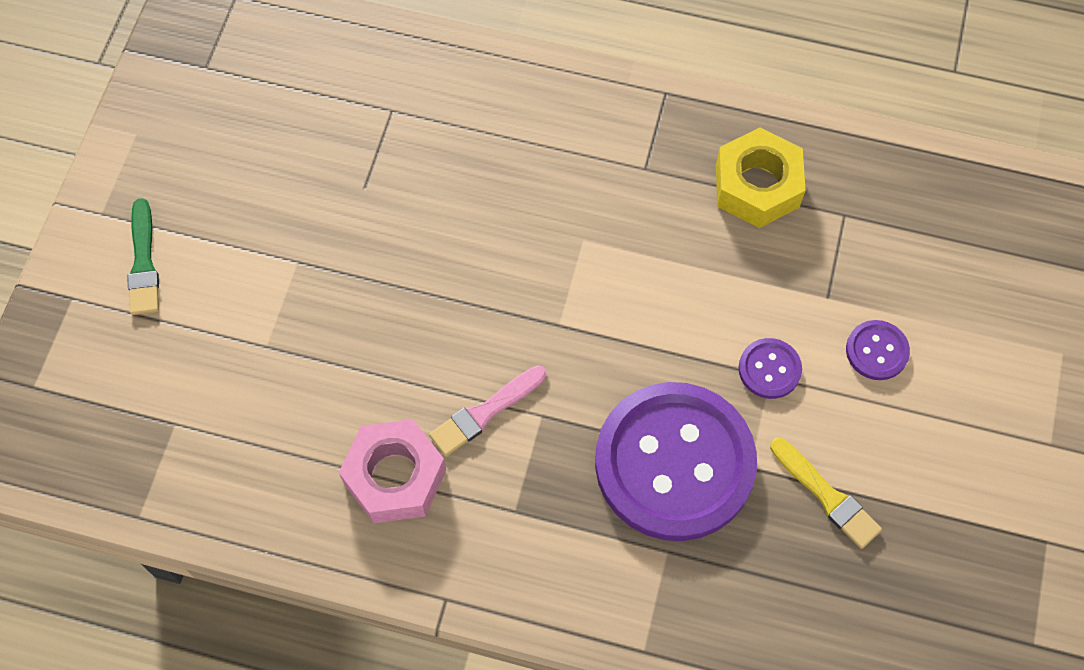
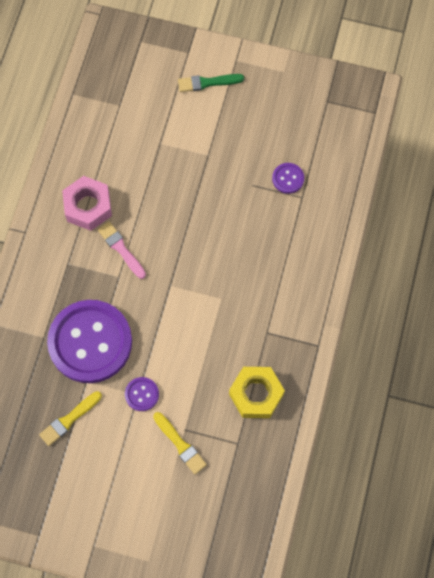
camera: 90 degrees right, 5 degrees up
(855, 304) = (180, 444): none -> yellow brush
(876, 351) = (151, 454): purple button -> purple button (288, 178)

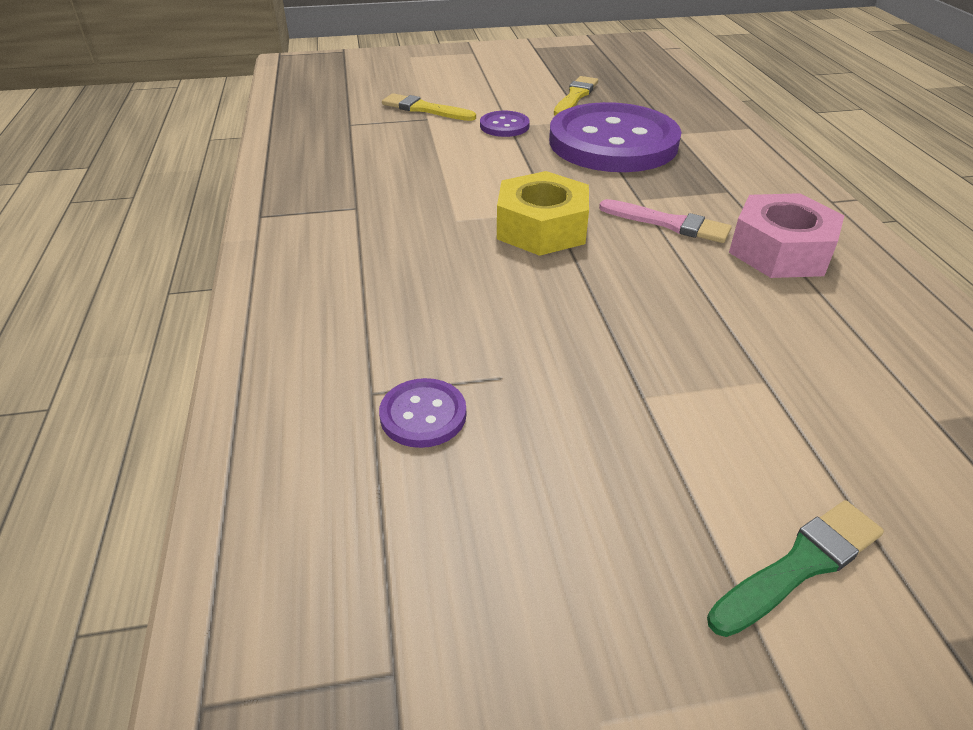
camera: 155 degrees right, 30 degrees down
(256, 394) = (344, 157): yellow nut -> yellow nut (542, 228)

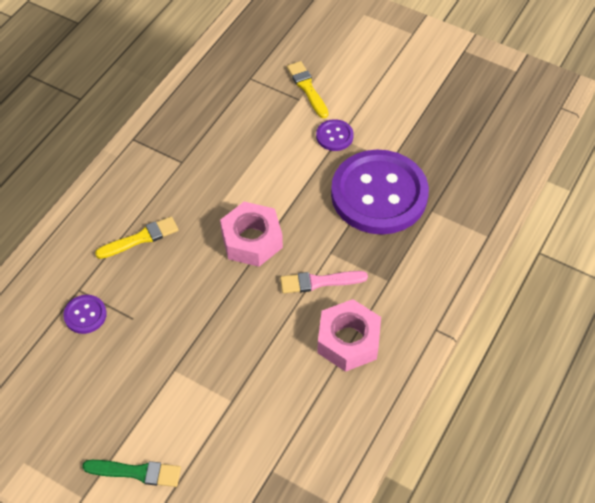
camera: 40 degrees right, 15 degrees up
(542, 228) = (252, 240): yellow nut -> pink nut
(575, 96) = (417, 131): yellow brush -> yellow brush (140, 238)
(669, 223) = (319, 282): pink brush -> pink brush turned 105 degrees clockwise

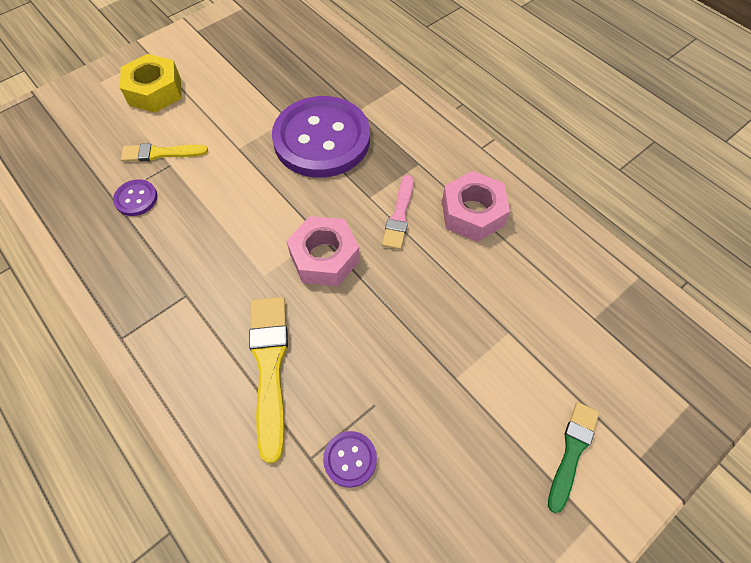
camera: 70 degrees left, 5 degrees up
(140, 238) = (269, 367): yellow brush -> yellow brush, size x1.60
(334, 136) = (235, 150): purple button -> purple button (136, 199)
(372, 54) = (155, 91): none -> yellow nut

